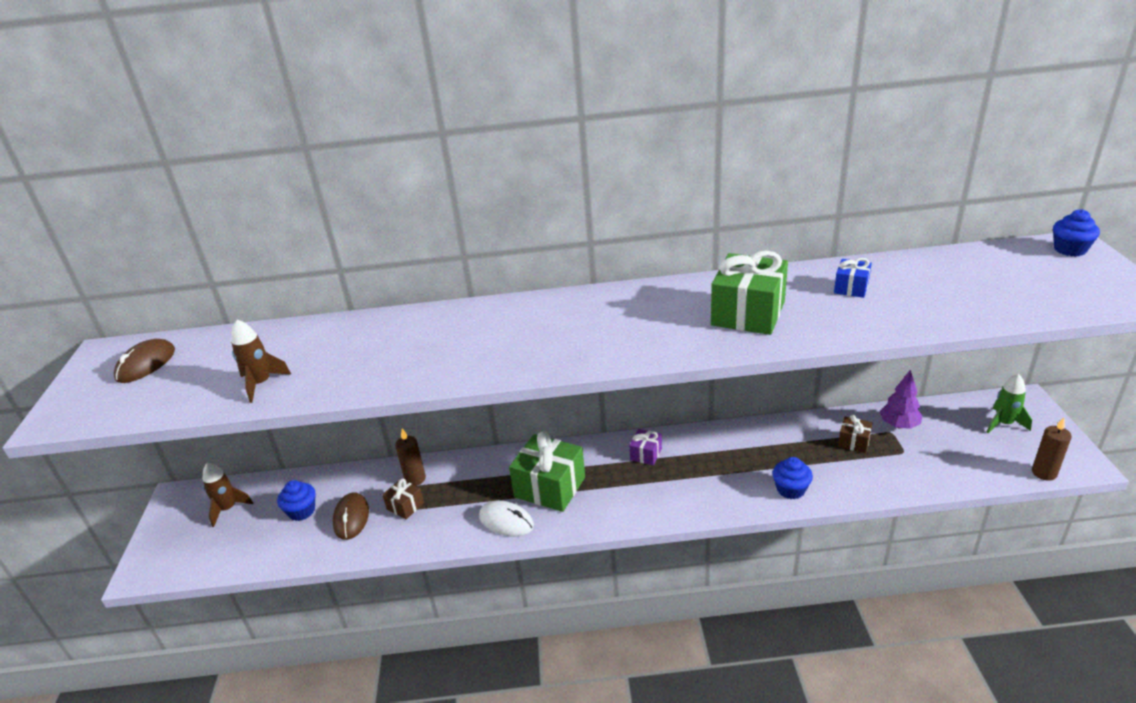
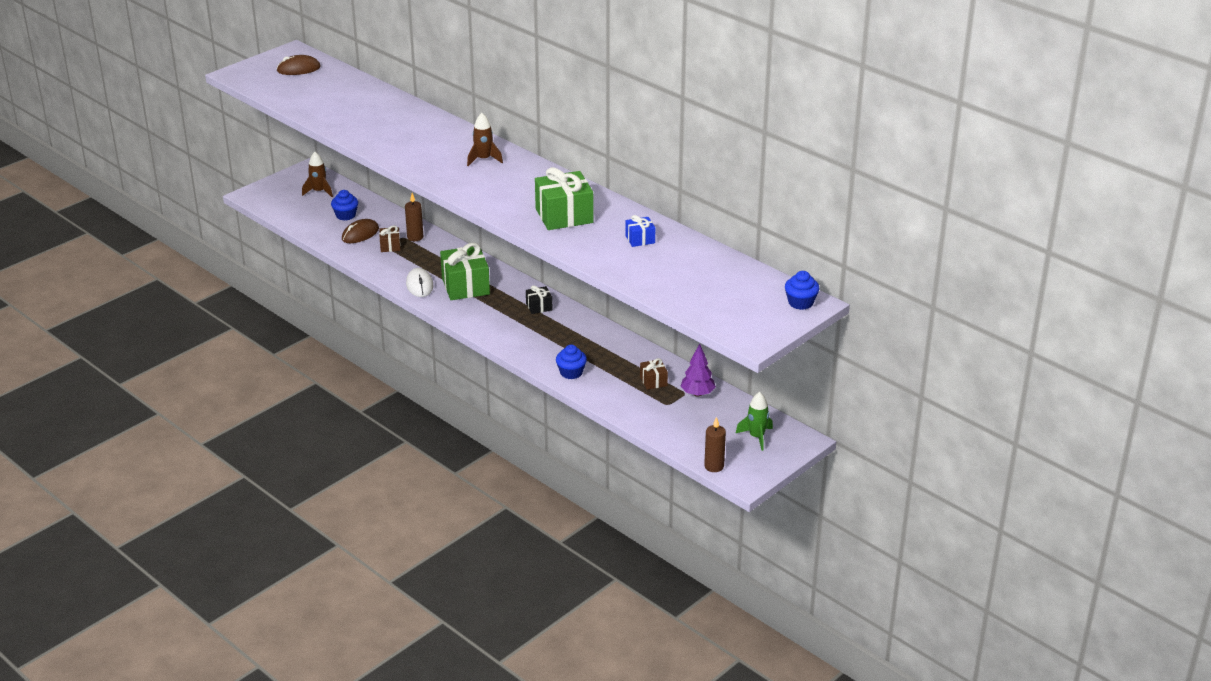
camera: 45 degrees right, 0 degrees up
(261, 384) = (322, 108): brown rocket -> brown rocket (483, 159)
(646, 454) = (539, 307): purple gift -> black gift

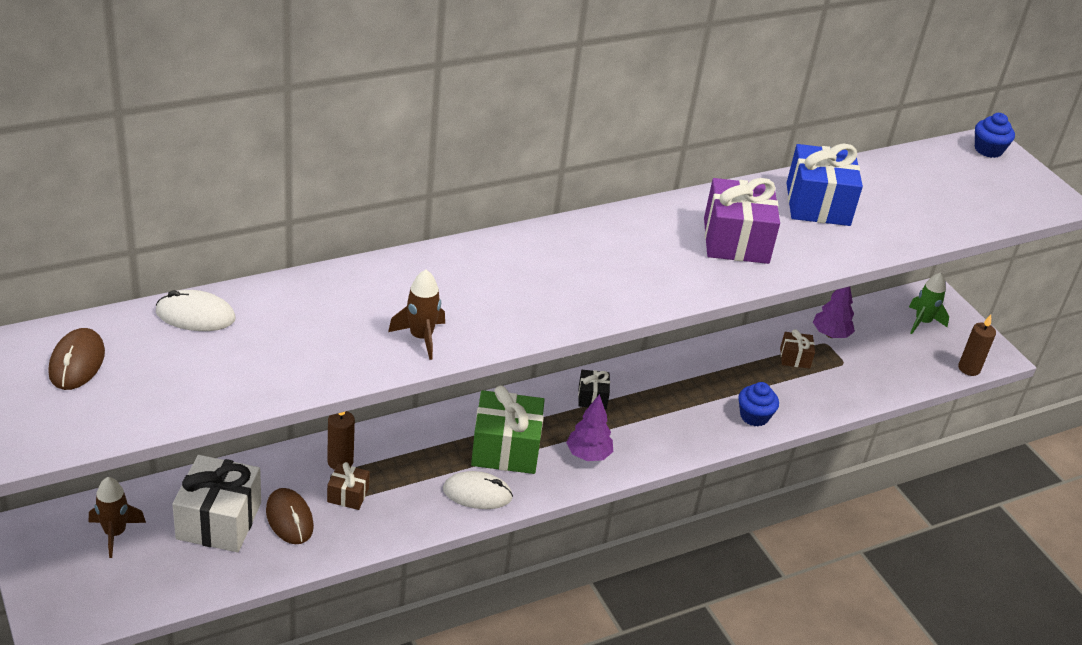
camera: 75 degrees left, 5 degrees up
(345, 215) = (219, 521): blue cupcake -> white gift
(354, 84) = (195, 315): none -> white mouse
(481, 315) = (588, 455): none -> purple tree
(483, 159) = (542, 260): brown rocket -> brown rocket (421, 337)
(564, 216) = (736, 241): green gift -> purple gift
(640, 239) = (817, 204): blue gift -> blue gift, size x2.01

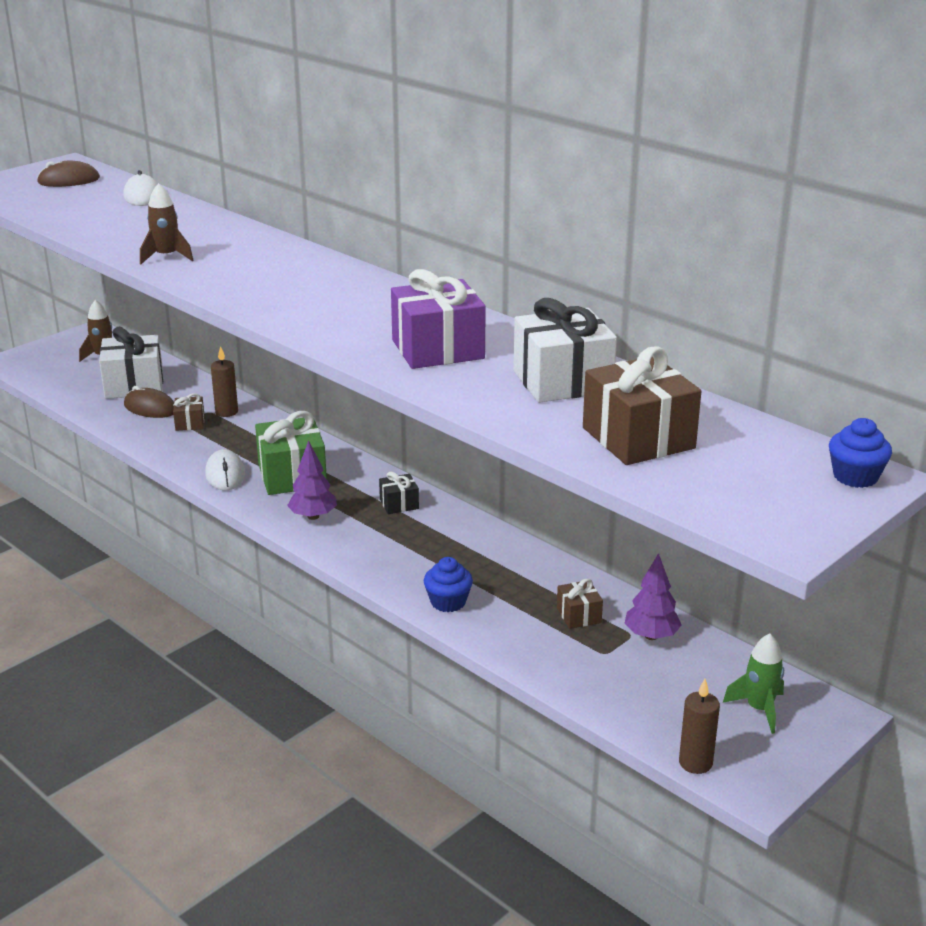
camera: 75 degrees right, 10 degrees down
(289, 519) = (150, 408): brown mouse -> brown mouse turned 75 degrees clockwise
(817, 204) = (562, 381): blue gift -> white gift
(917, 205) = (638, 438): none -> brown gift

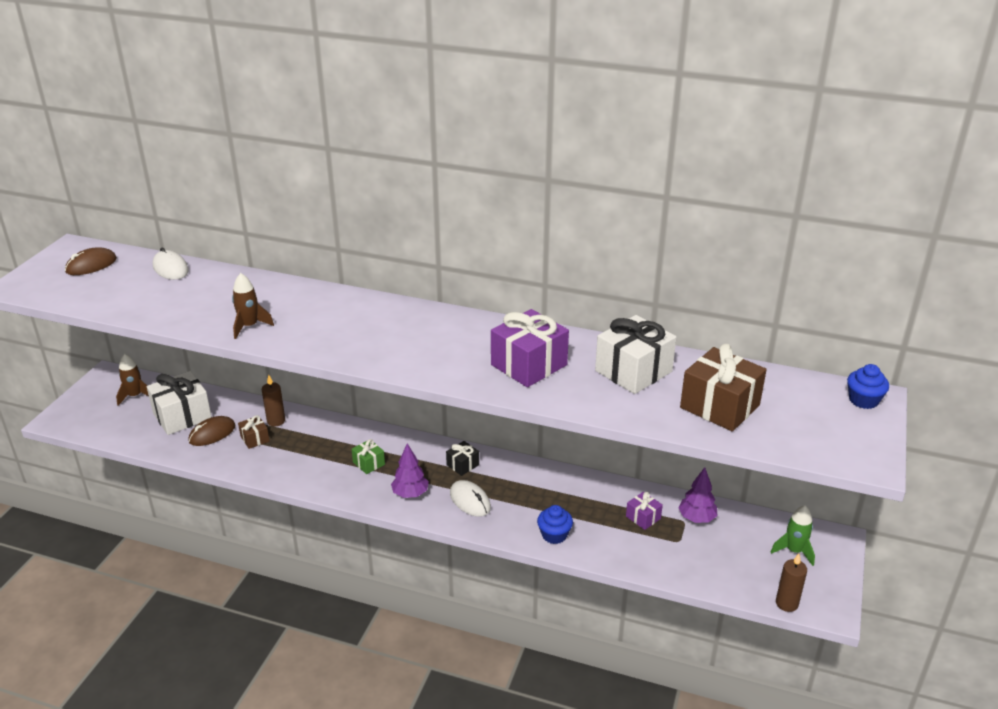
camera: 25 degrees left, 5 degrees up
(150, 408) = (212, 433): brown mouse -> brown mouse turned 45 degrees counterclockwise
(225, 474) = (318, 477): white mouse -> white mouse (470, 501)
(292, 476) = (368, 463): green gift -> green gift, size x0.50
(579, 615) = (643, 517): brown gift -> purple gift

